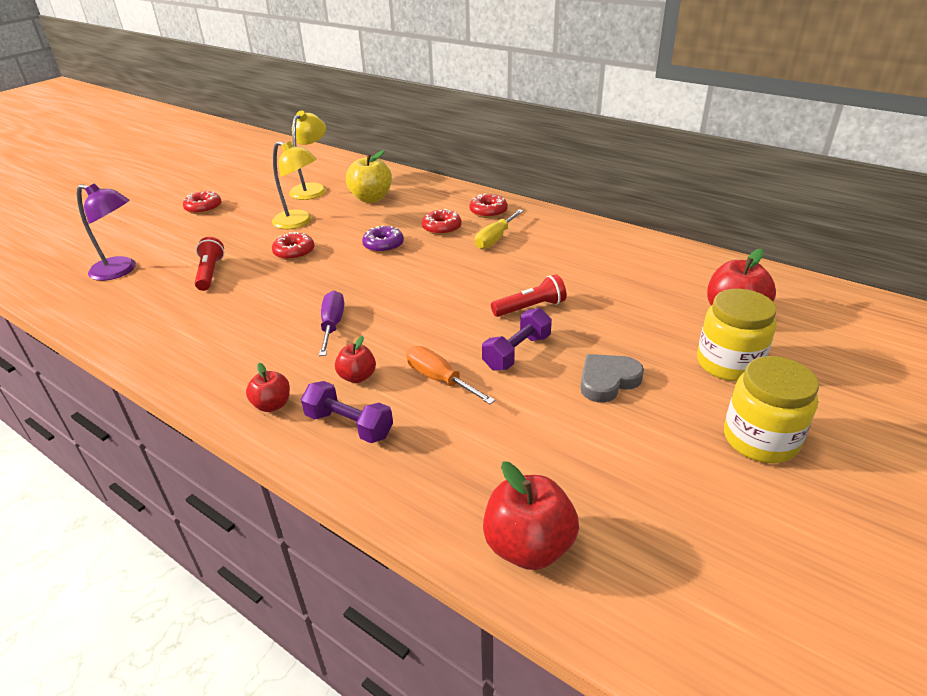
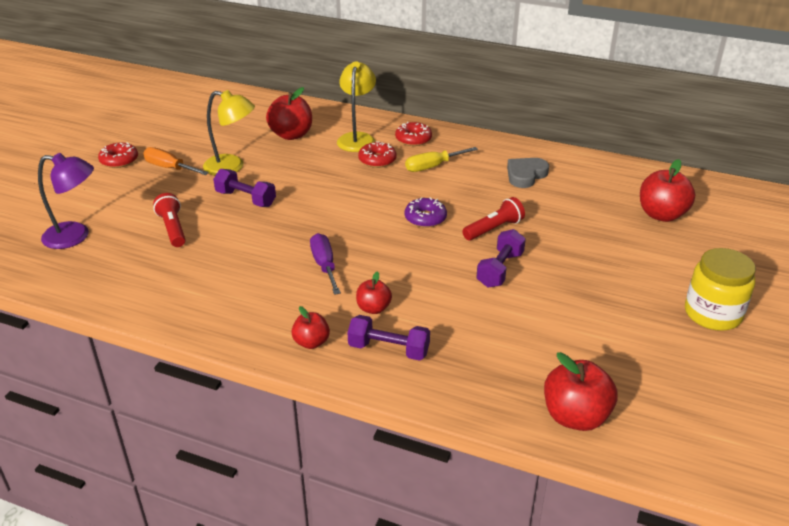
camera: 15 degrees left, 0 degrees up
(294, 252) = (246, 199): red donut -> purple dumbbell
(312, 189) = (224, 129): yellow lamp -> yellow lamp (357, 138)
(371, 198) = (291, 135): yellow apple -> red apple
(383, 245) = (330, 183): purple donut -> purple donut (425, 218)
(439, 379) = (445, 301): orange screwdriver -> orange screwdriver (169, 168)
(495, 239) = (432, 166): yellow screwdriver -> yellow screwdriver turned 45 degrees clockwise
(607, 381) = (583, 284): grey heart -> grey heart (525, 175)
(728, 363) = (671, 258): yellow jar -> none

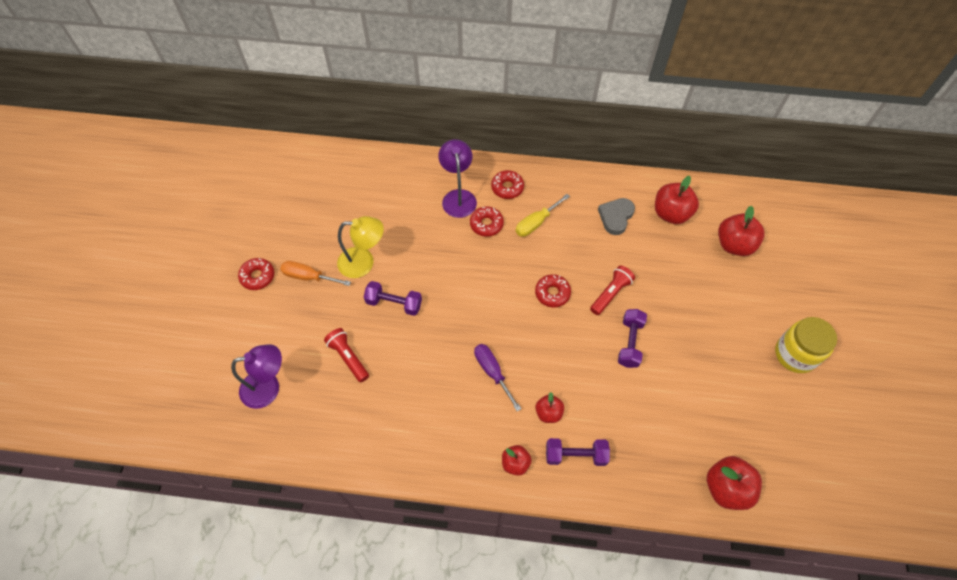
camera: 15 degrees left, 25 degrees up
(291, 135) = (398, 205): red apple -> red apple (671, 213)
(357, 138) = (458, 197): yellow lamp -> purple lamp
(425, 218) = (552, 293): purple donut -> red donut

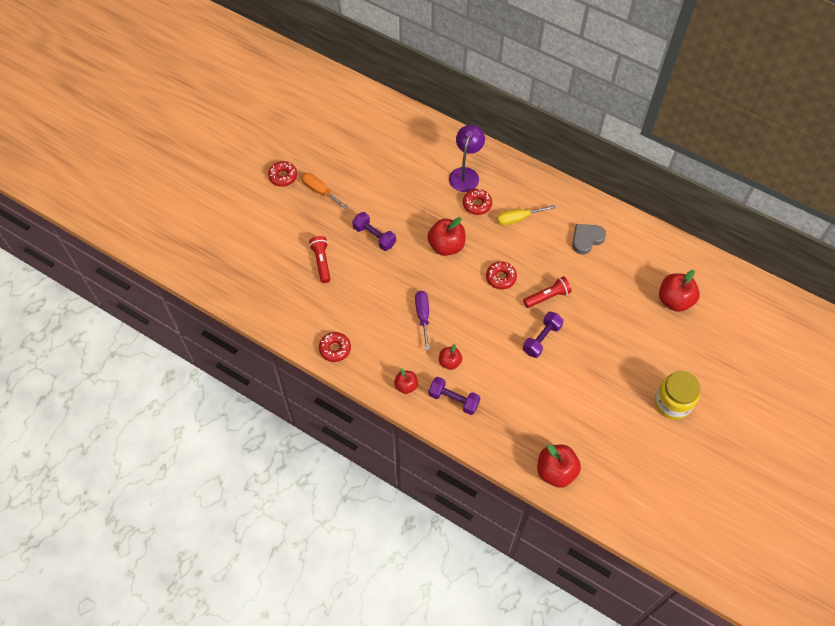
camera: 25 degrees right, 0 degrees up
(268, 388) = (255, 260): purple lamp -> none
(364, 262) = (366, 197): yellow lamp -> none
(507, 187) = (509, 182): red donut -> red donut (335, 349)
(671, 213) = (635, 254): red apple -> red apple (446, 246)

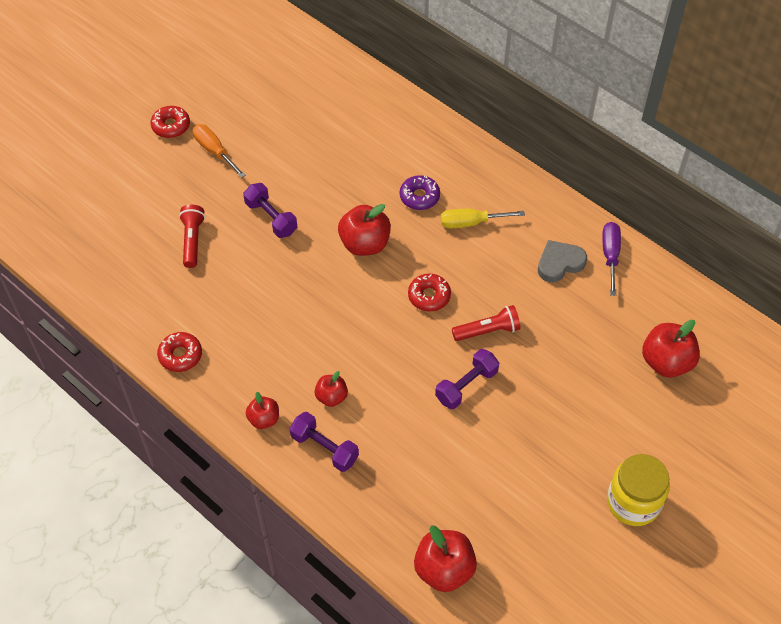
camera: 10 degrees right, 5 degrees down
(423, 316) = (310, 331): purple screwdriver -> purple screwdriver (610, 255)
(465, 174) = (413, 156): purple lamp -> none
(477, 204) = (419, 196): red donut -> purple donut

